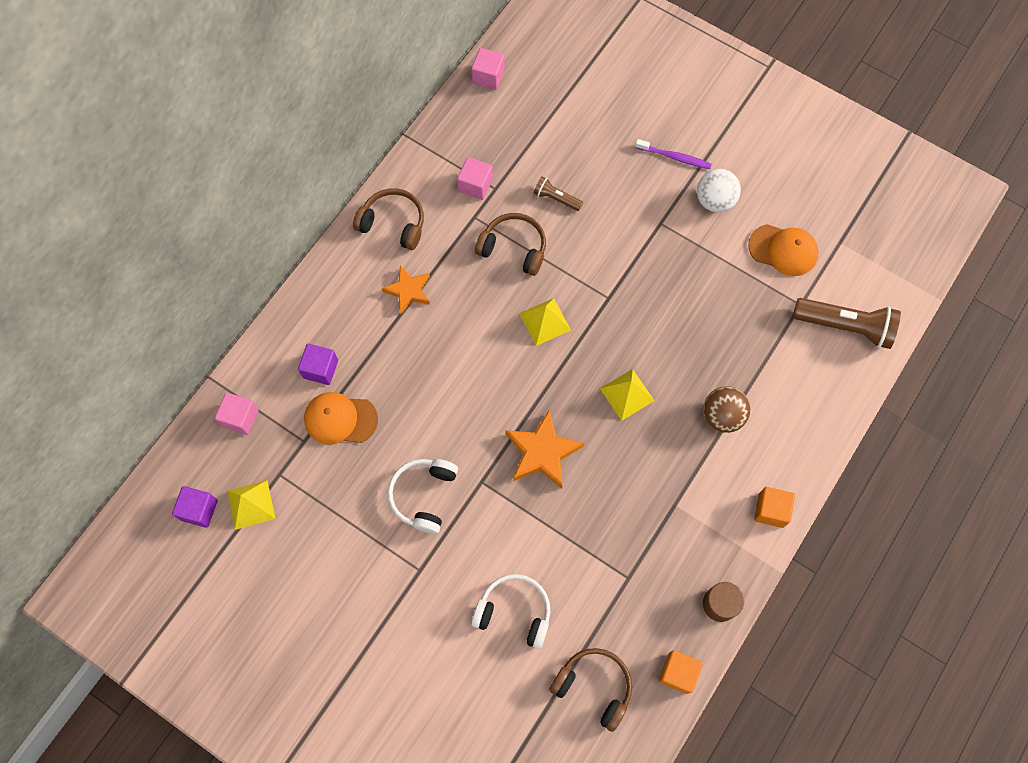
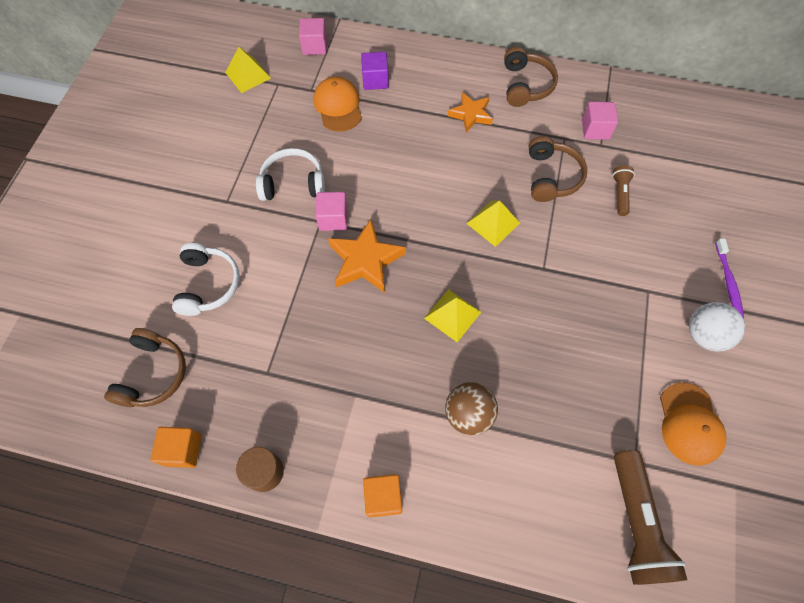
camera: 70 degrees right, 5 degrees down
(199, 510) = (234, 47): purple cube -> none
(488, 76) = (706, 106): pink cube -> pink cube (333, 219)

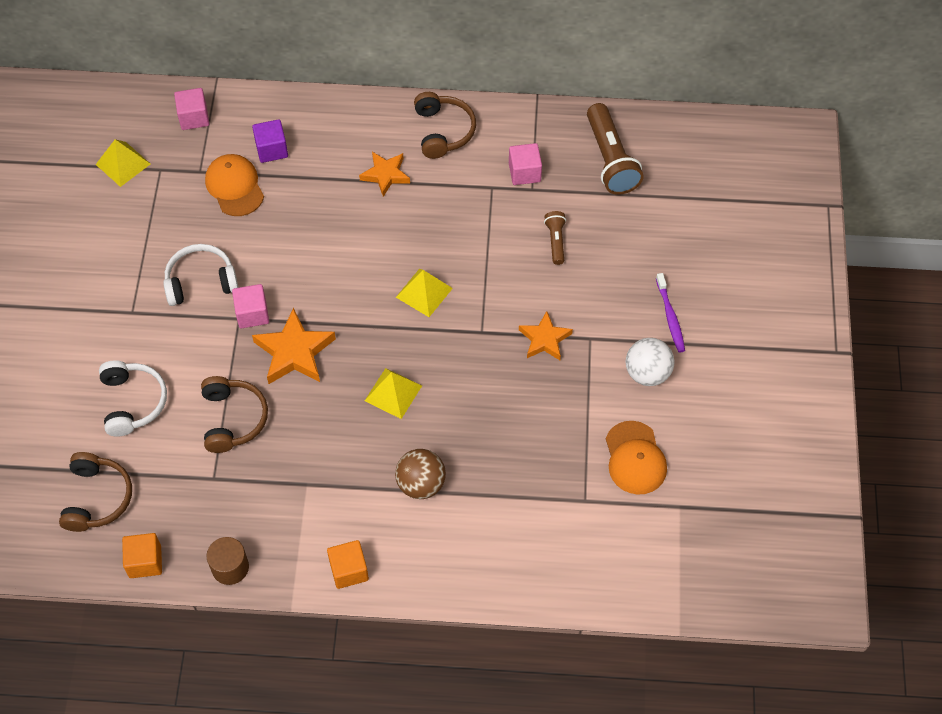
camera: 10 degrees left, 5 degrees down
(552, 176) = (481, 233): brown headphones -> brown headphones (233, 419)
(604, 285) = (544, 339): none -> orange star
(636, 523) = (588, 552): brown flashlight -> brown flashlight (610, 159)

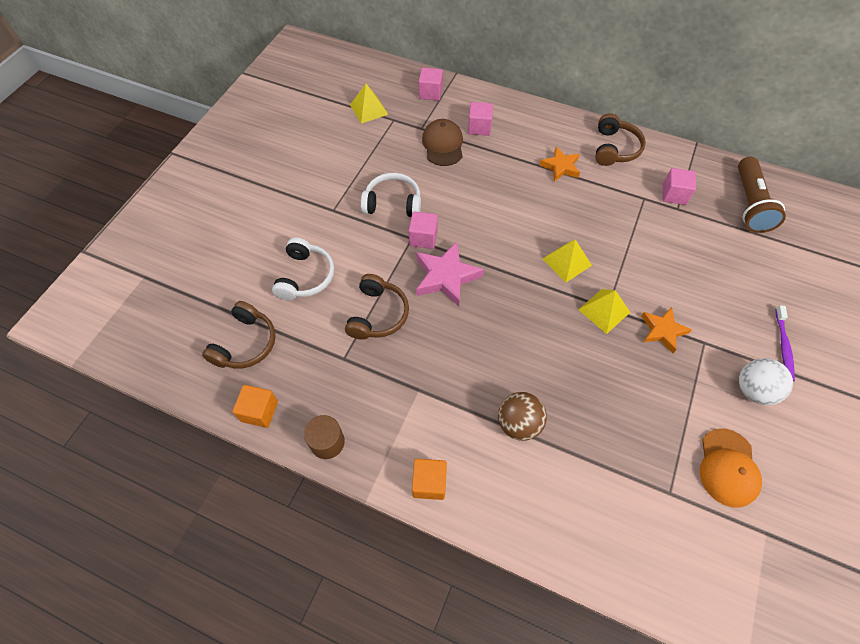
camera: 20 degrees right, 0 degrees up
(234, 186) = (443, 145): orange cap -> brown cap
(271, 149) = (479, 127): purple cube -> pink cube
(294, 352) = (446, 277): orange star -> pink star
(393, 393) = (517, 335): yellow pyramid -> yellow pyramid (604, 310)
(555, 241) = (689, 253): brown flashlight -> none

